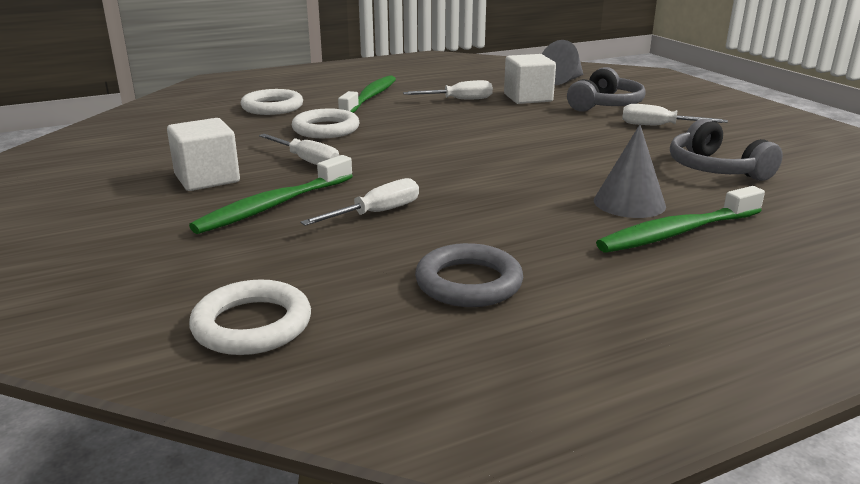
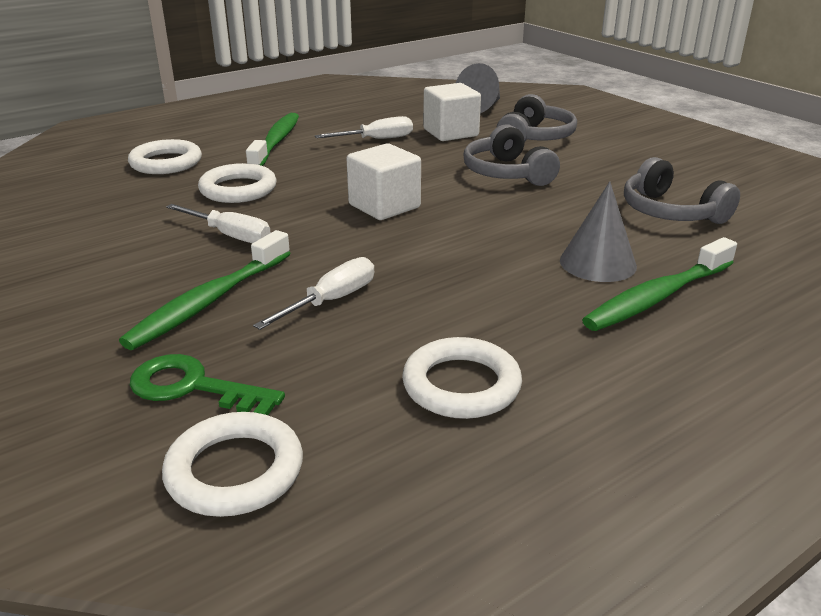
camera: 10 degrees left, 5 degrees up
(207, 179) = (118, 269): white cube -> white cube (384, 206)
(239, 264) = (193, 387): none -> green key
(468, 283) = (461, 385): grey ring -> white ring
(569, 130) = (507, 173): none -> grey headphones
(659, 126) = (598, 161): white screwdriver -> none

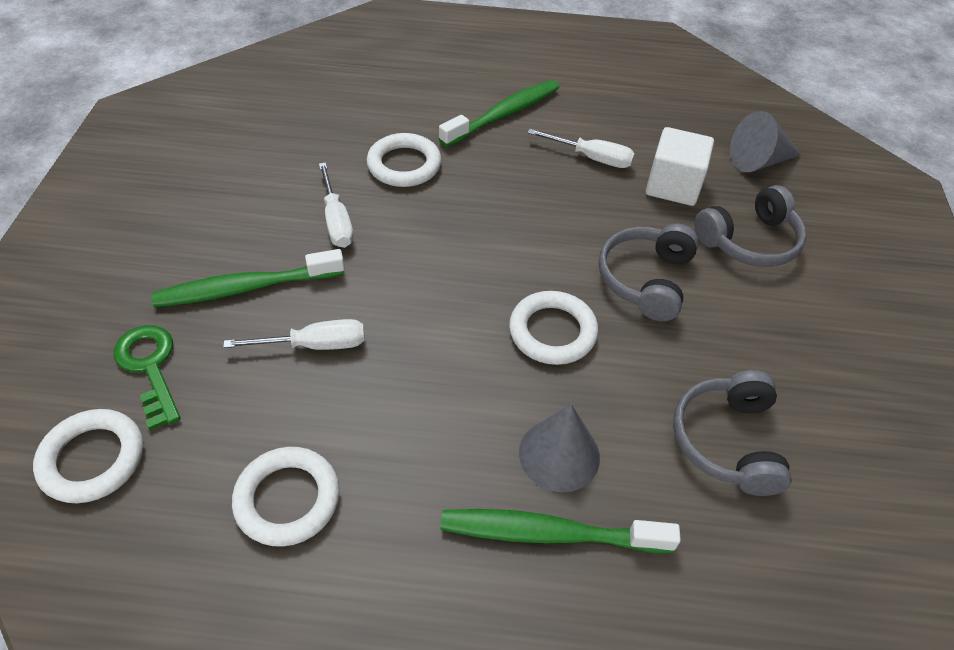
camera: 40 degrees right, 20 degrees up
(166, 163) = (393, 97): white ring -> white ring (552, 332)
(384, 206) = (484, 258): white cube -> none

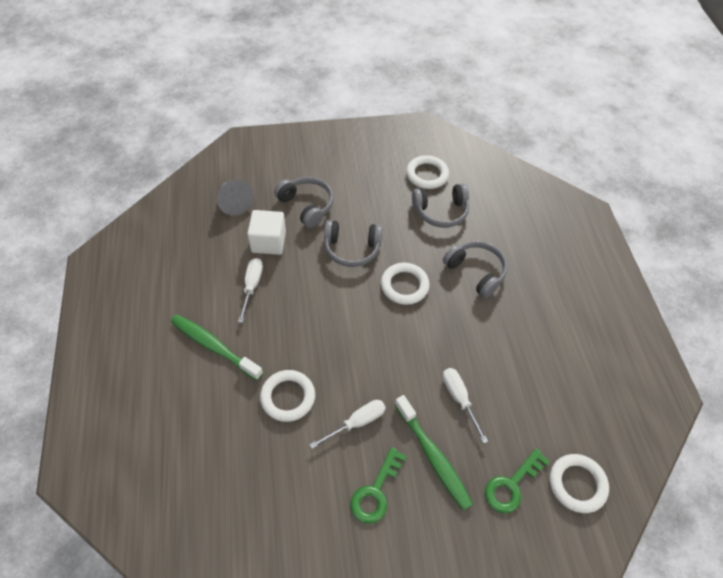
camera: 105 degrees left, 5 degrees up
(236, 219) = (375, 491): none -> green key
(287, 499) = (550, 378): white ring -> white ring (427, 175)
(549, 533) = (515, 270): green toothbrush -> none
(559, 454) = (476, 272): grey cone -> grey headphones

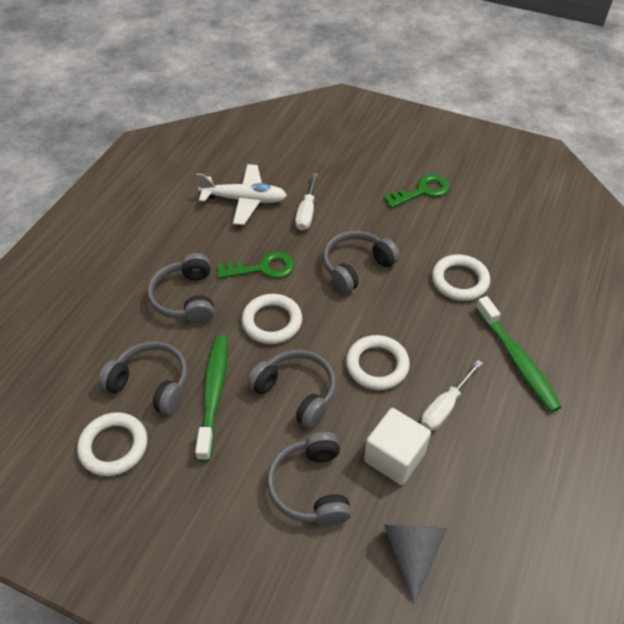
camera: 145 degrees left, 5 degrees down
(356, 423) = (408, 236): white screwdriver -> none
(378, 364) = (356, 267): none -> grey headphones
(433, 456) = (361, 190): green toothbrush -> green toothbrush (214, 393)
(511, 485) = (317, 153): green key -> green key (263, 268)
(520, 382) = (244, 200): none -> white plane
(577, 484) = (270, 134): white ring -> white ring (377, 365)

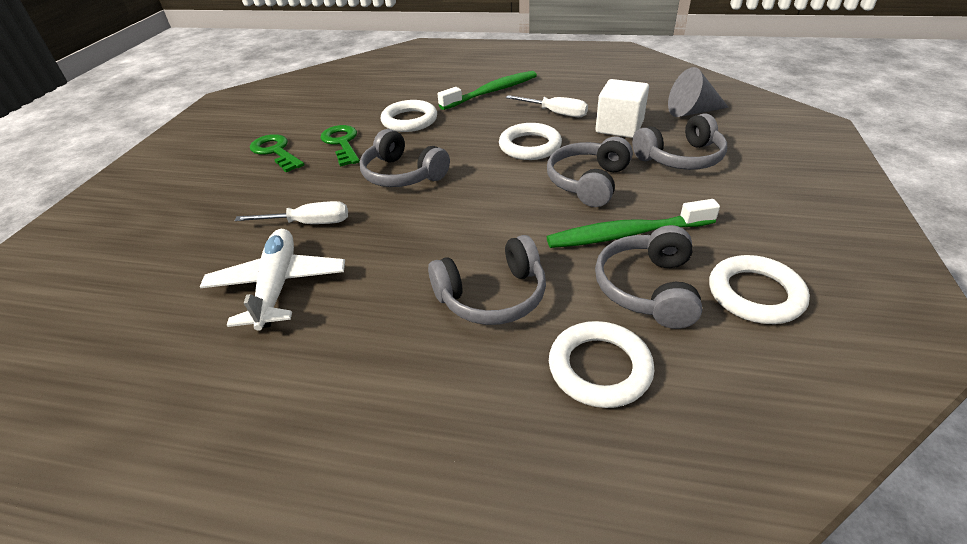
camera: 100 degrees left, 10 degrees down
(263, 268) = (418, 239): green key -> green key (342, 143)
(272, 322) = (503, 215): white ring -> white ring (599, 368)

